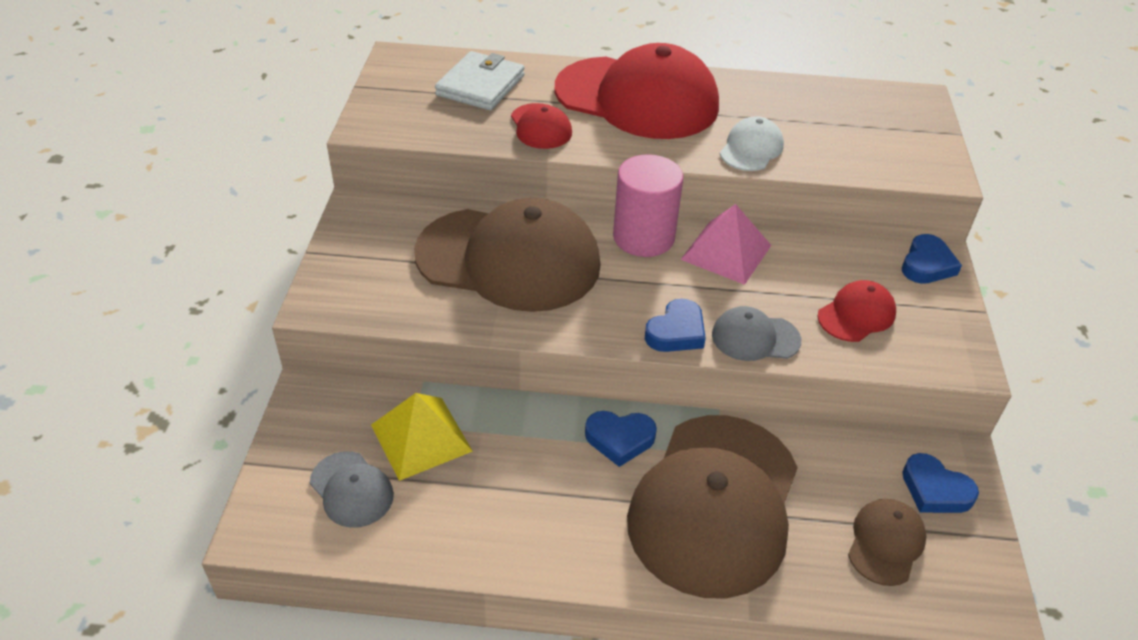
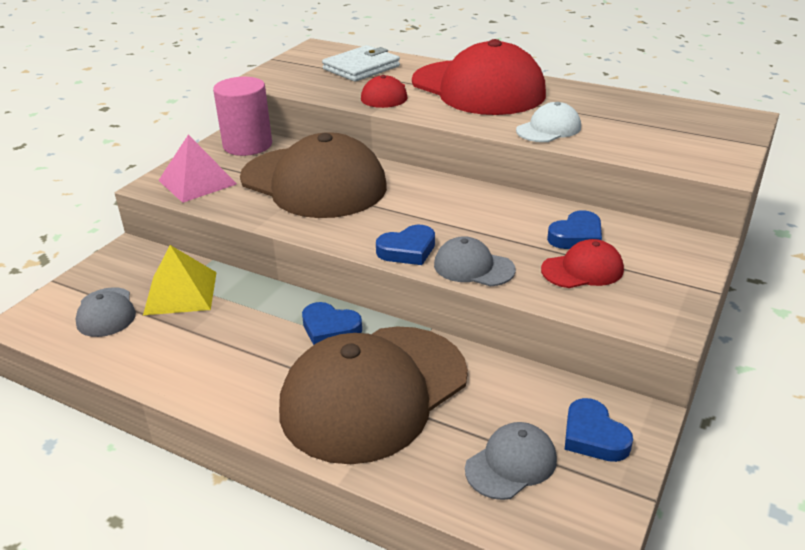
camera: 25 degrees right, 10 degrees down
(643, 237) = (433, 187): pink cylinder -> pink cylinder (247, 145)
(726, 252) = (496, 207): pink pyramid -> pink pyramid (197, 182)
(885, 543) = (511, 464): brown cap -> grey cap
(927, 265) = (683, 248): blue heart -> blue heart (576, 236)

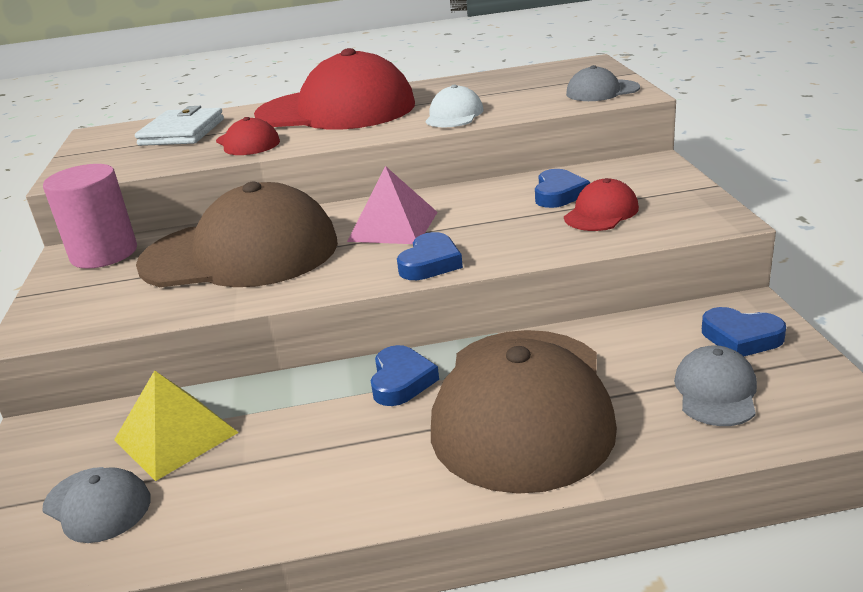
camera: 35 degrees left, 5 degrees down
(197, 182) = (90, 307): pink pyramid -> pink pyramid (393, 226)
(330, 329) = (401, 381): blue heart -> blue heart turned 75 degrees counterclockwise
(473, 267) = (511, 249): grey cap -> grey cap (602, 91)

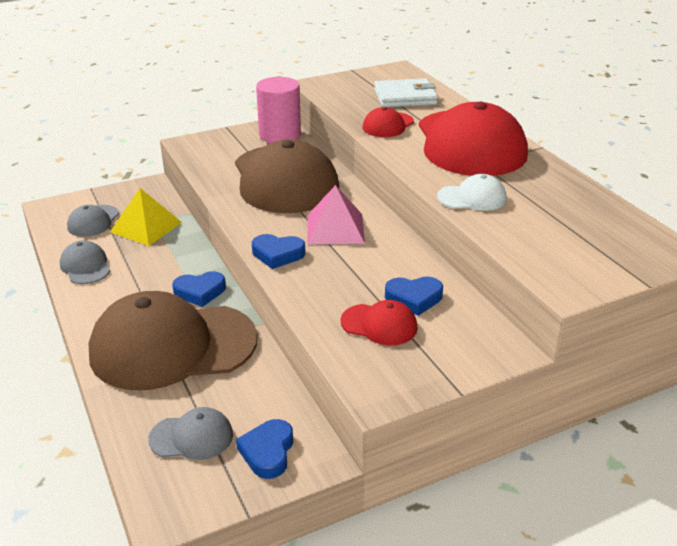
camera: 70 degrees right, 5 degrees up
(602, 91) = (570, 269): grey cap -> grey cap (85, 266)

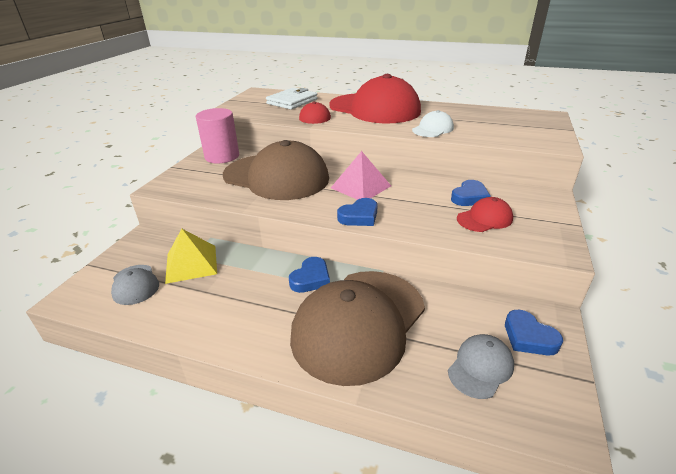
camera: 45 degrees left, 0 degrees up
(85, 266) = (188, 318): grey cap -> none

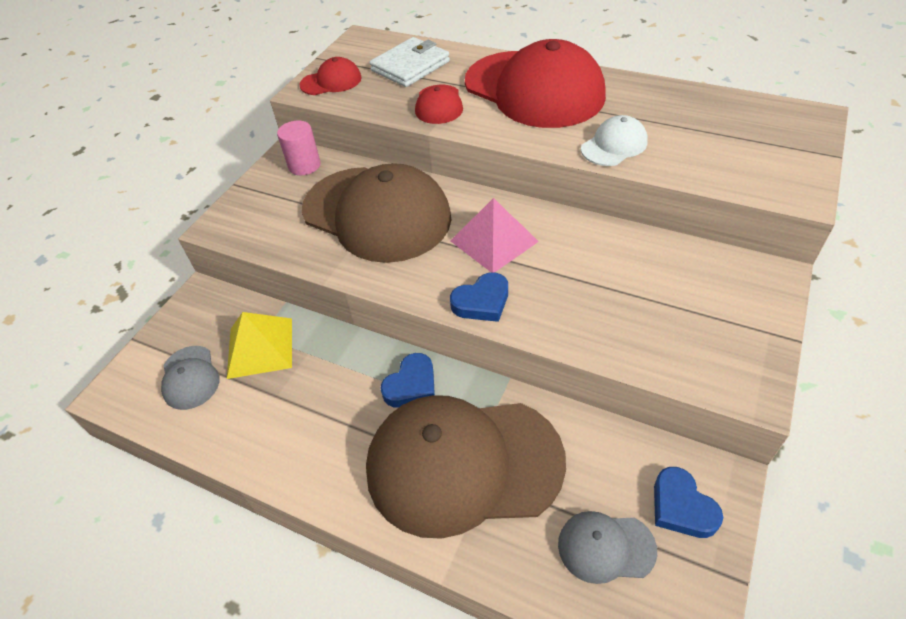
camera: 10 degrees right, 15 degrees up
(222, 156) = (304, 165): pink cylinder -> pink cylinder, size x0.66
(358, 323) = (463, 464): brown cap -> brown cap turned 45 degrees clockwise
(469, 197) = (649, 272): blue heart -> none
(480, 367) = (605, 547): grey cap -> grey cap turned 135 degrees counterclockwise
(485, 218) = (660, 318): red cap -> red cap (331, 81)

